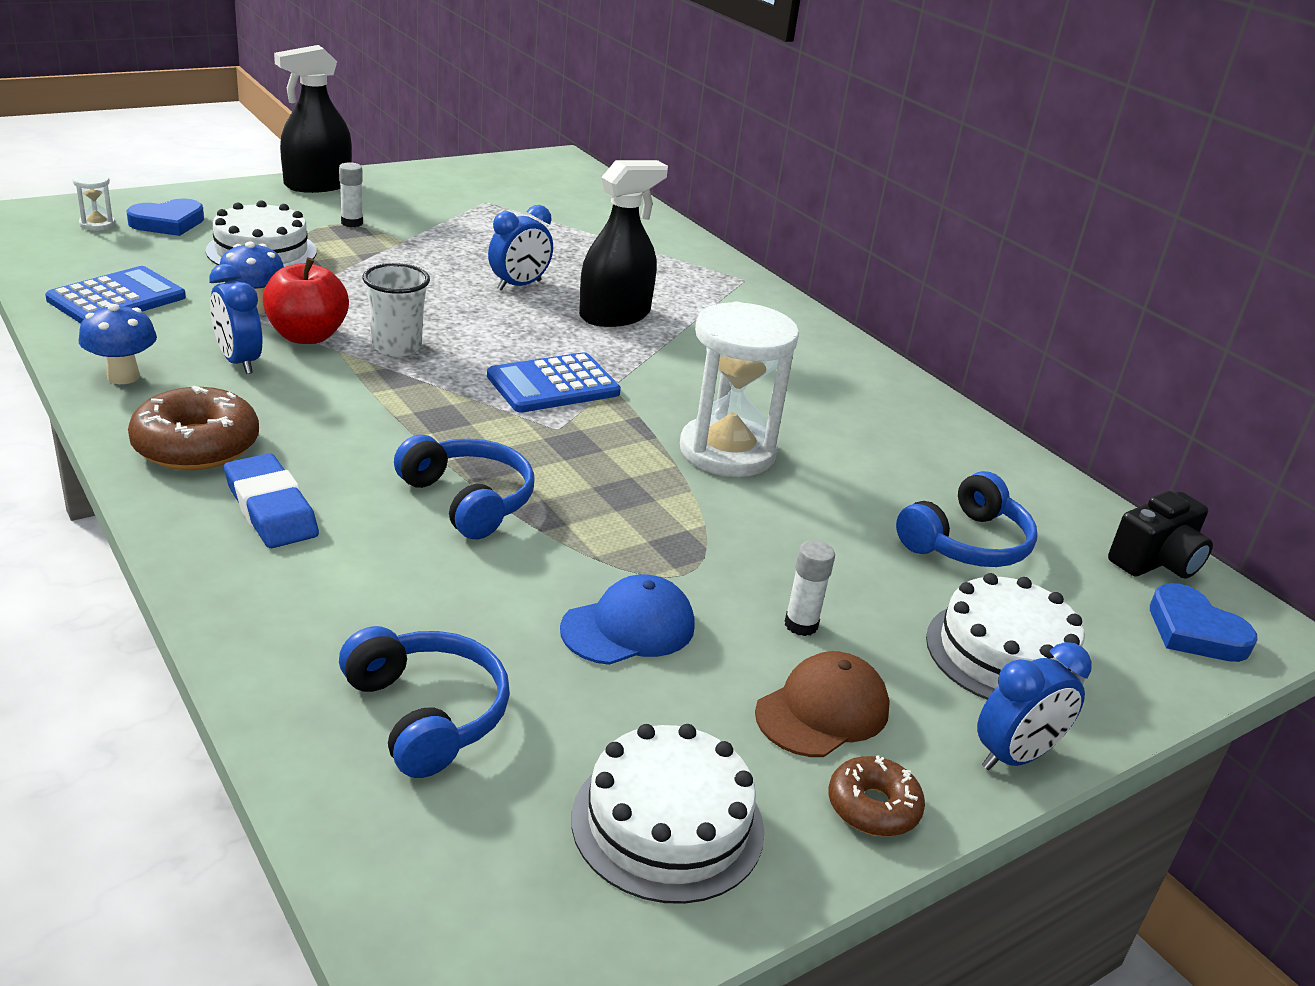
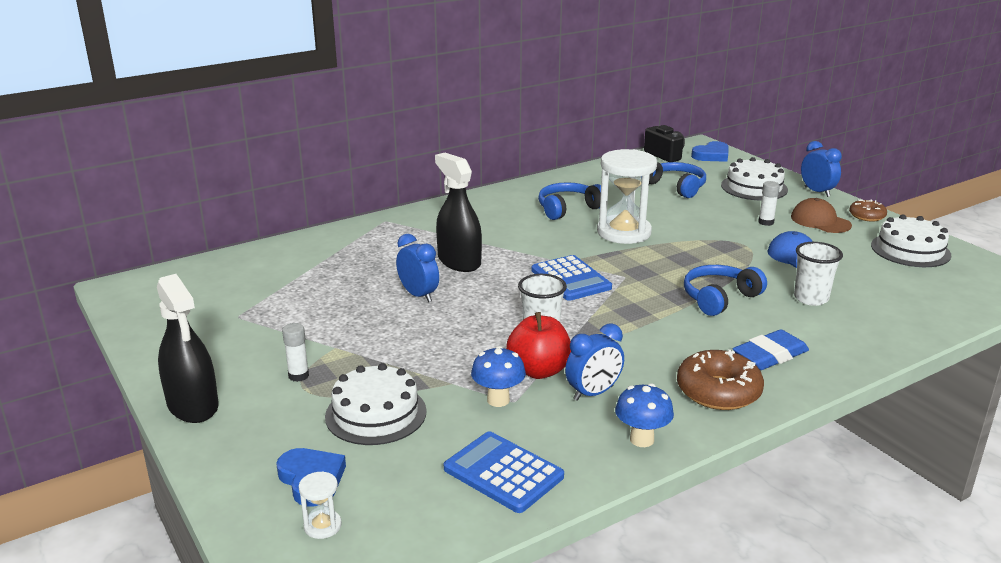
camera: 85 degrees left, 5 degrees down
(427, 714) = (895, 298): blue headphones -> blue headphones (568, 209)
(448, 598) = (811, 298): none -> white cup

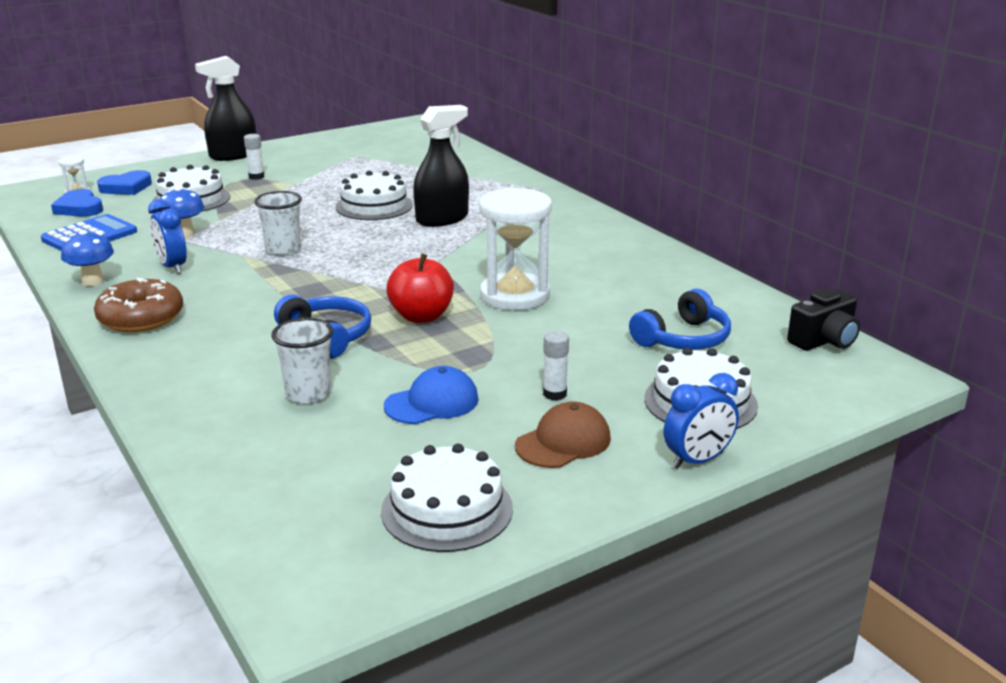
camera: 90 degrees right, 0 degrees up
(418, 295) = (374, 206): blue clock -> white cake
(539, 370) = (220, 248): red apple -> red apple (421, 316)
(568, 209) = (586, 268): blue headphones -> none
(570, 279) = (393, 264): blue calculator -> none
(711, 155) = (845, 380): blue heart -> blue heart (79, 208)
(770, 355) = (190, 350): blue eraser -> none
(867, 216) = (591, 493): brown donut -> none

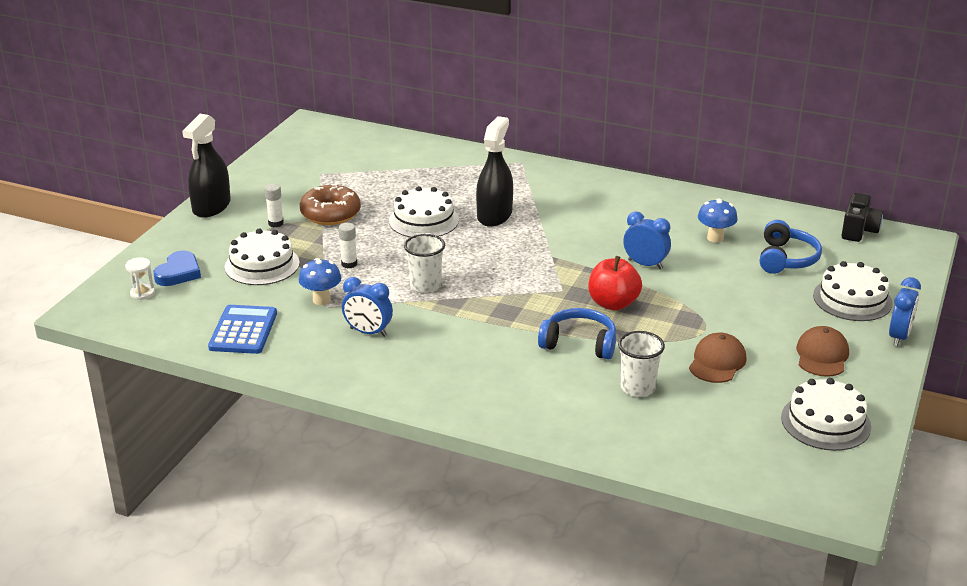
camera: 35 degrees left, 5 degrees up
(79, 208) = (178, 308): blue heart -> none
(93, 281) = (330, 368): blue mushroom -> blue mushroom (715, 238)
(141, 318) = (426, 382): brown donut -> brown donut (330, 214)
(432, 402) = (717, 362): blue cap -> brown cap
(514, 296) = (645, 264): white hourglass -> blue clock
(554, 394) = (773, 327): white glue stick -> white glue stick (349, 264)

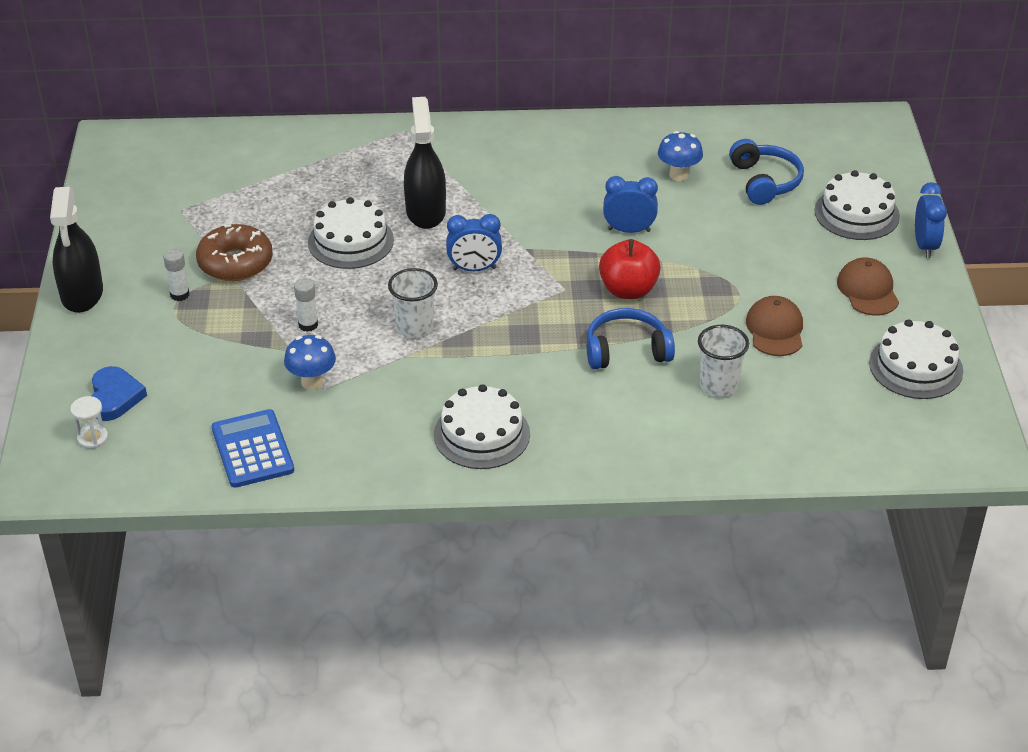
camera: 25 degrees left, 10 degrees up
(262, 265) = (207, 356): white cake -> white cake (481, 434)
(368, 332) = (395, 407): blue clock -> blue clock (474, 269)
(858, 231) = (813, 125): black camera -> none

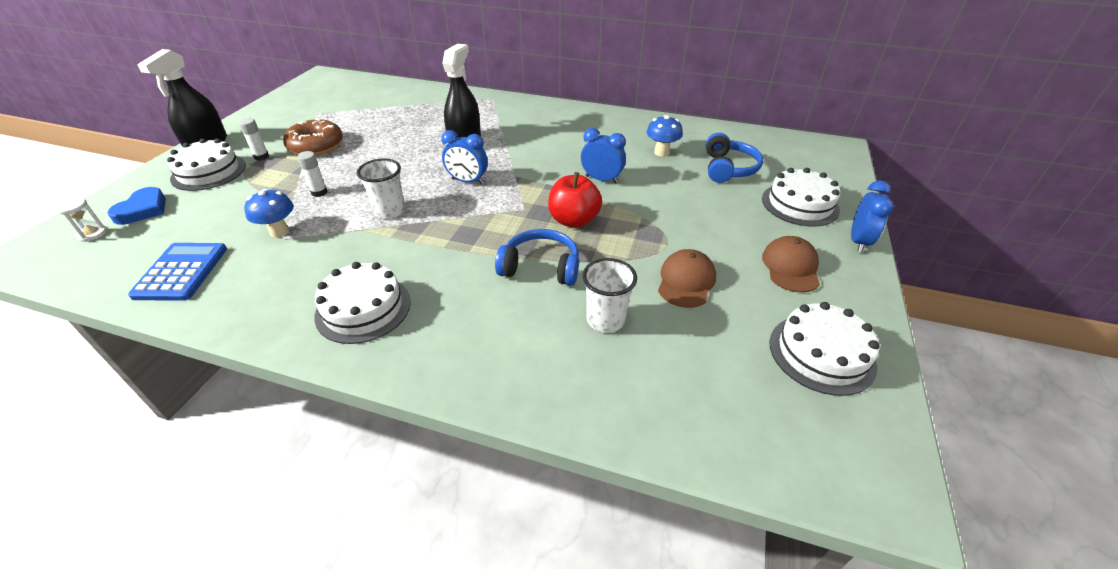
camera: 20 degrees right, 0 degrees up
(350, 241) = (400, 148): white cake -> white cake (209, 172)

